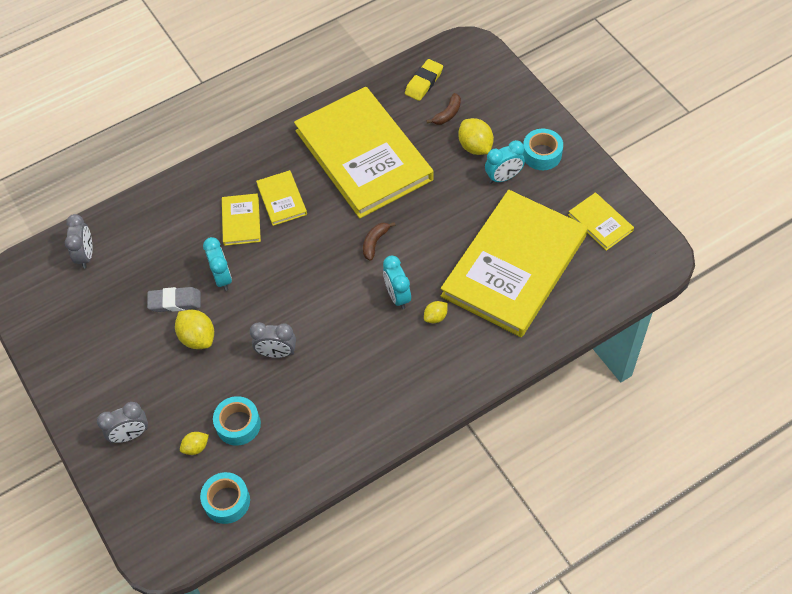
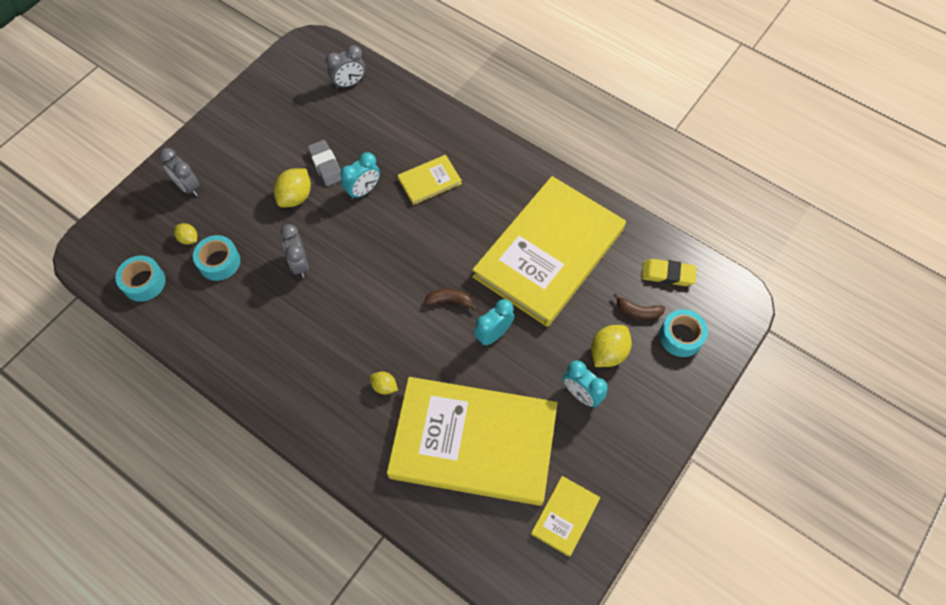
camera: 65 degrees right, 5 degrees up
(282, 199) = (467, 204): yellow book -> none
(397, 296) = (396, 343): turquoise clock -> turquoise clock (493, 334)
(542, 154) = (630, 424): turquoise tape -> turquoise tape (681, 336)

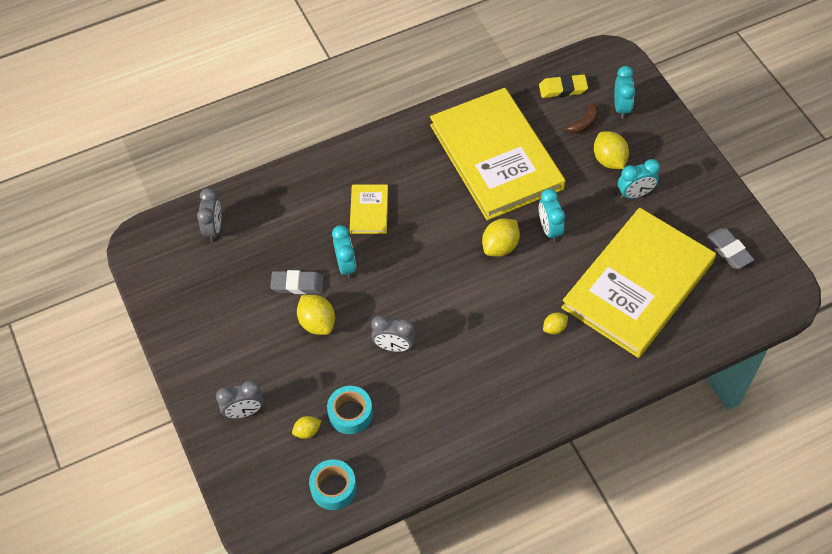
camera: 60 degrees left, 5 degrees down
(450, 301) = (500, 246): brown banana -> yellow lemon
(565, 516) = (728, 250): yellow book -> grey eraser
(667, 274) = (563, 89): yellow eraser -> yellow eraser turned 45 degrees clockwise
(681, 336) = (621, 107): turquoise tape -> turquoise clock

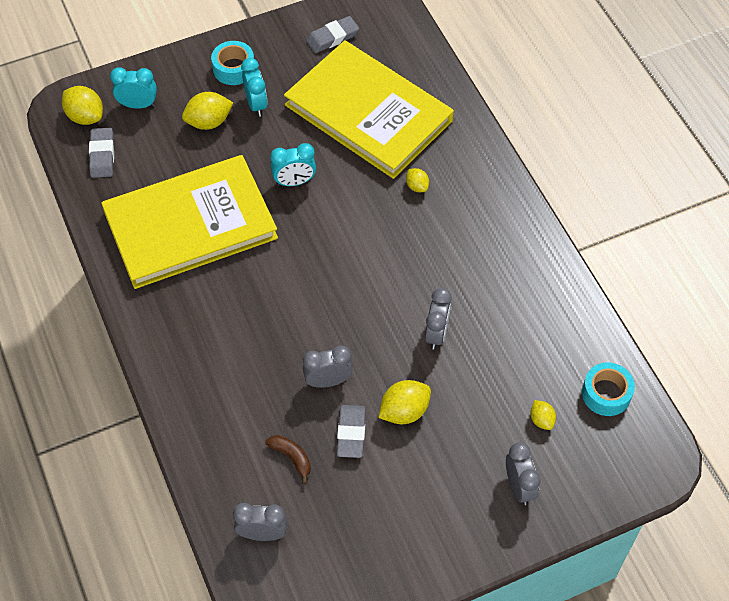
camera: 90 degrees left, 0 degrees up
(346, 265) = (328, 381): turquoise clock -> grey clock
(350, 413) = (519, 377): turquoise tape -> turquoise tape (234, 68)
(369, 210) = (252, 356): yellow book -> none
(500, 246) = (313, 228): yellow lemon -> yellow lemon (85, 116)
(563, 89) = (102, 155): yellow eraser -> grey eraser
(584, 123) = (155, 140): brown banana -> brown banana (292, 457)

